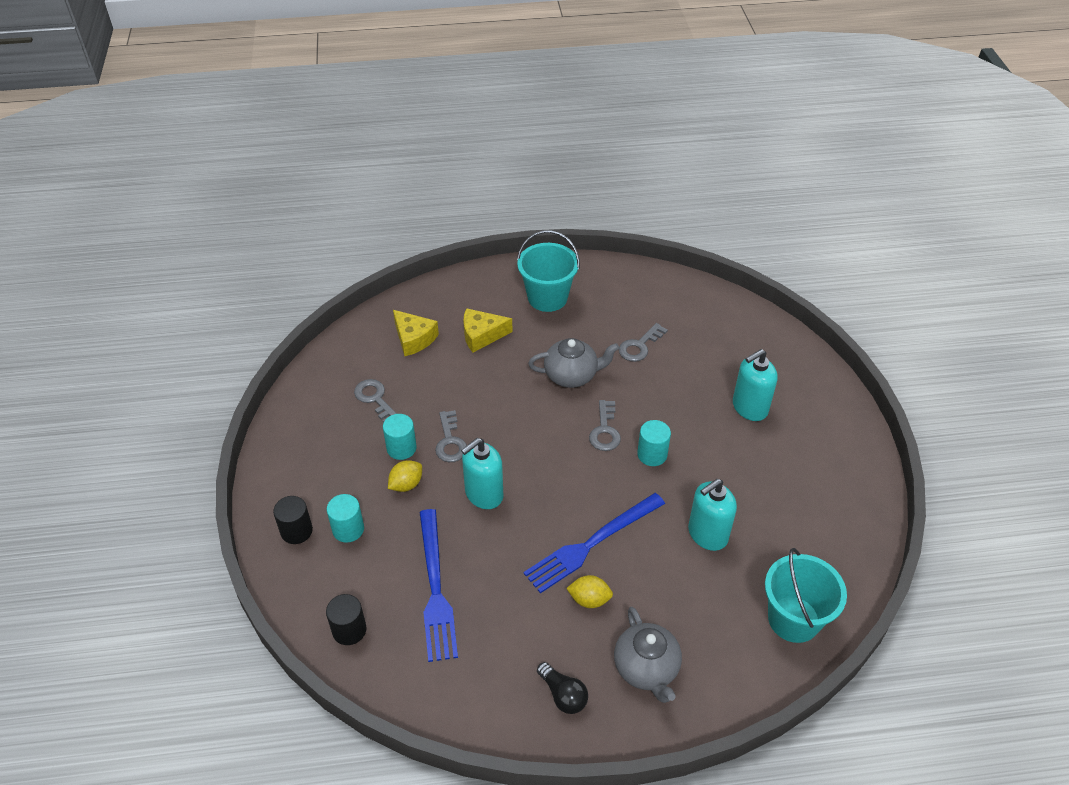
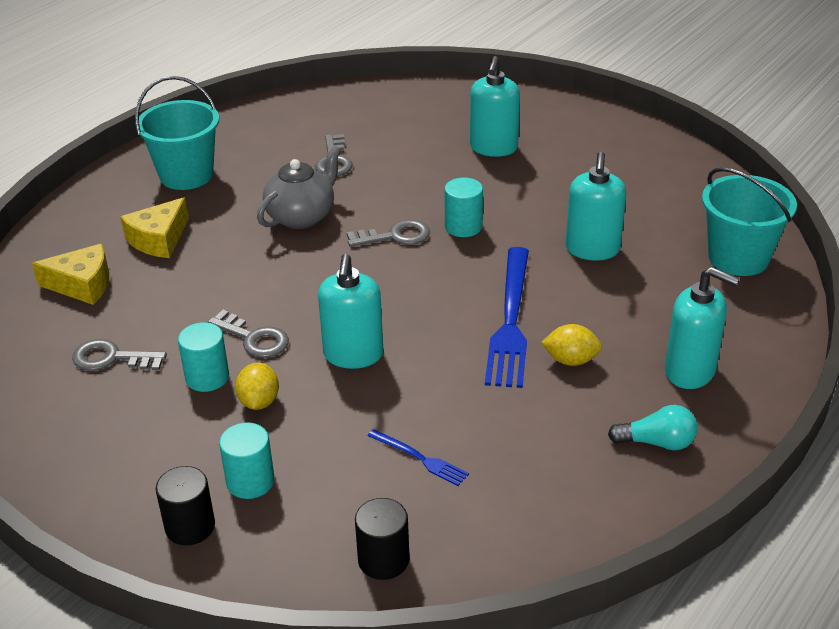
camera: 45 degrees left, 10 degrees down
(435, 589) = (420, 458): blue fork -> blue fork, size x0.47
(563, 695) = (657, 442): black light bulb -> turquoise light bulb
(589, 599) = (571, 360): yellow lemon -> yellow lemon turned 45 degrees clockwise
(605, 430) = (395, 236): grey key -> grey key turned 60 degrees counterclockwise
(646, 669) = (690, 371): grey teapot -> turquoise soap dispenser

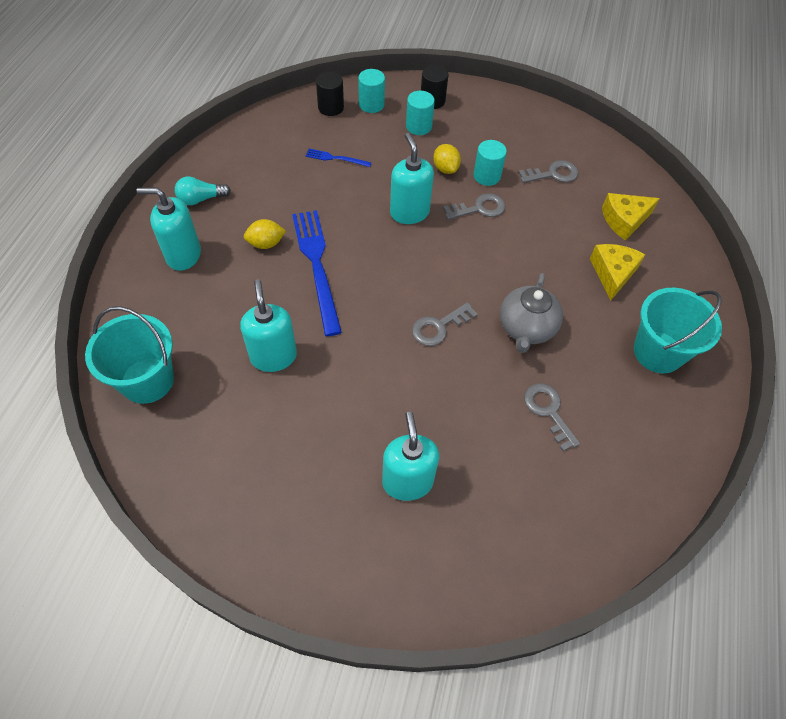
camera: 155 degrees right, 20 degrees up
(254, 338) = (479, 208): grey key -> grey key turned 150 degrees clockwise
(463, 227) = (389, 354): turquoise cylinder -> turquoise cylinder (371, 104)

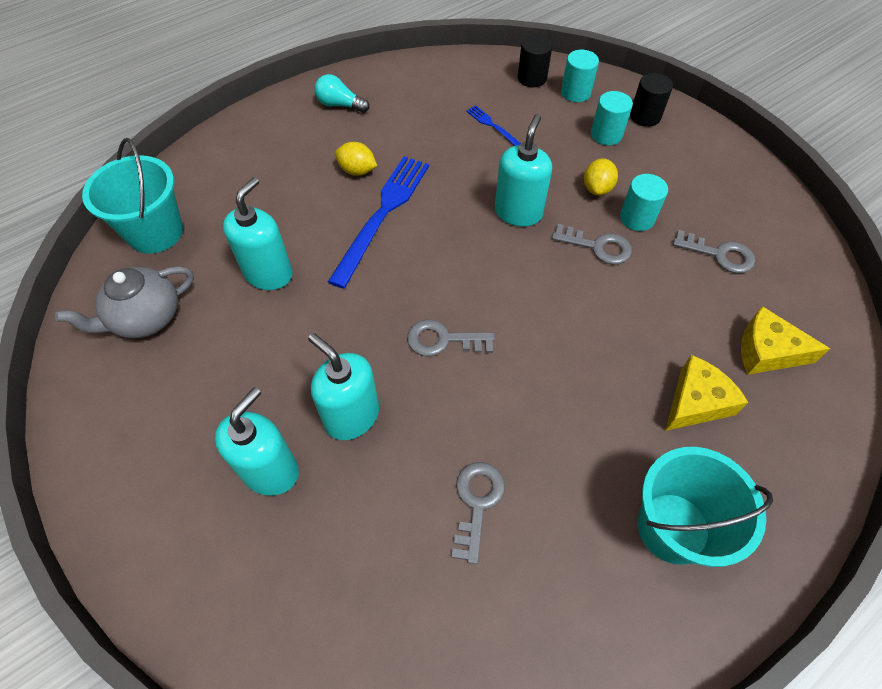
camera: 40 degrees right, 0 degrees up
(183, 255) = (281, 144): turquoise soap dispenser -> turquoise soap dispenser (351, 416)
(526, 328) = (534, 399): grey teapot -> grey teapot (146, 318)

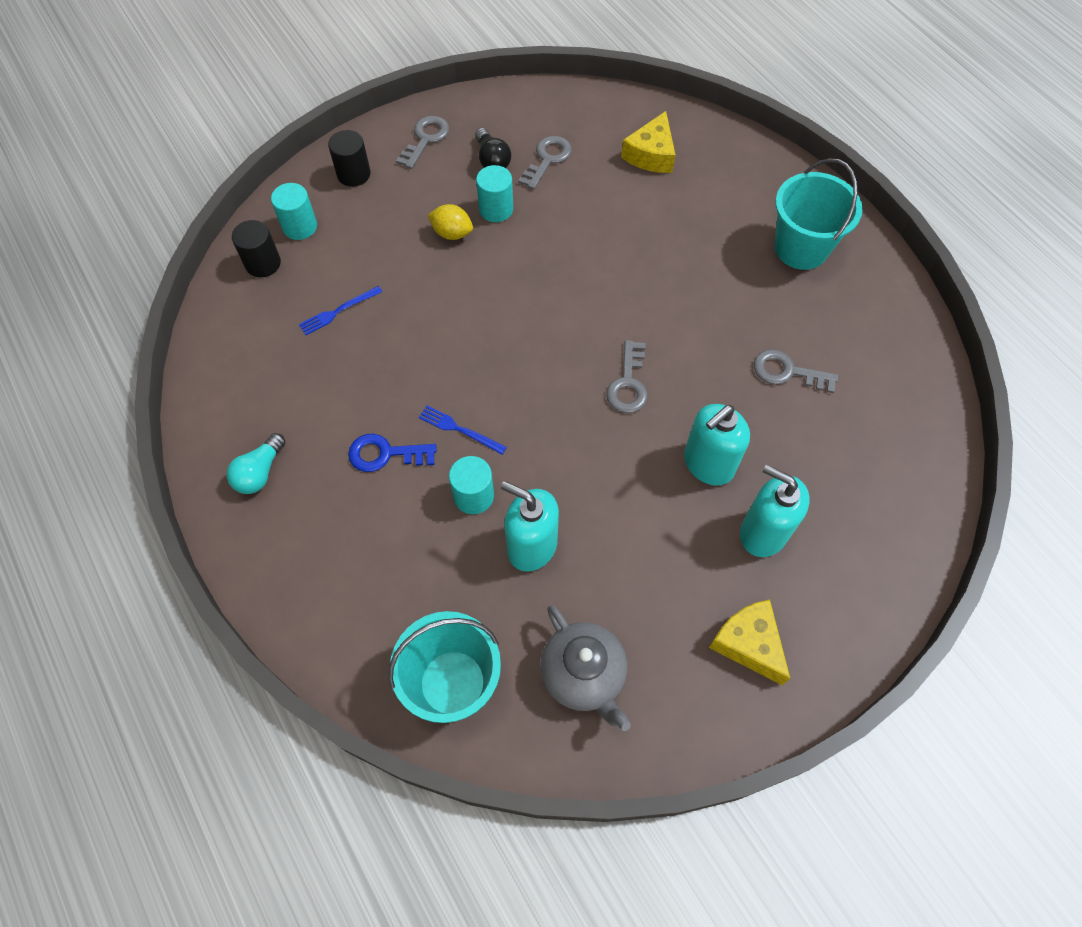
camera: 85 degrees left, 5 degrees up
(357, 171) = (385, 454): yellow lemon -> blue key
(382, 214) = (459, 429): blue fork -> blue fork, size x0.47
(518, 212) = (474, 304): turquoise soap dispenser -> none
(597, 246) = (528, 246): grey key -> grey key (425, 139)
(606, 135) = (374, 211): turquoise cylinder -> turquoise cylinder (473, 496)
(696, 402) = (697, 211): yellow cheese -> yellow cheese (749, 643)
(700, 210) = (492, 160): none -> black light bulb

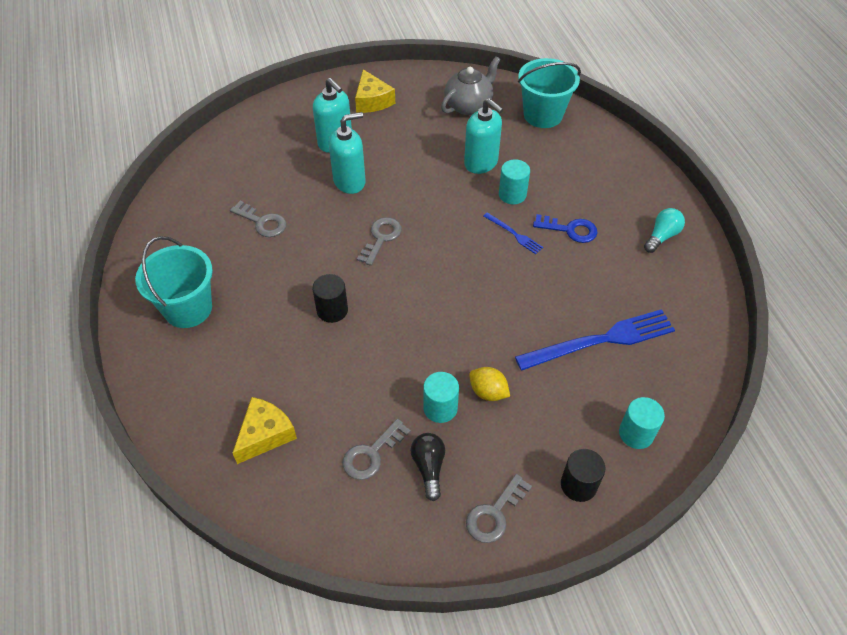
camera: 165 degrees left, 10 degrees down
(263, 263) = (671, 401): black cylinder -> black cylinder (332, 310)
(338, 311) = (600, 340): blue fork -> blue fork, size x2.13
(583, 675) = (469, 105): grey teapot -> grey teapot turned 60 degrees clockwise

